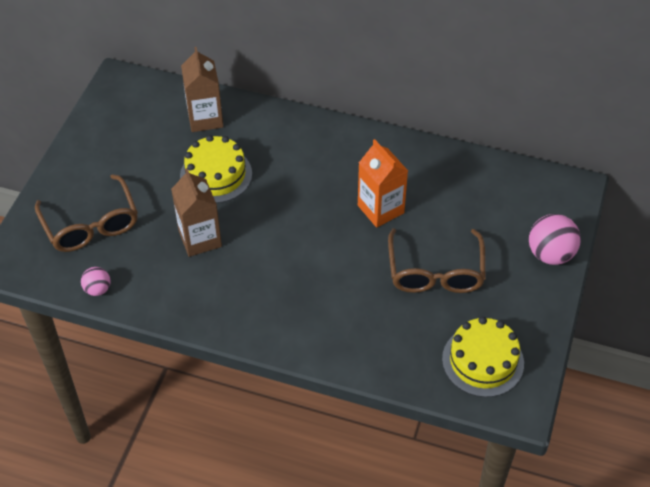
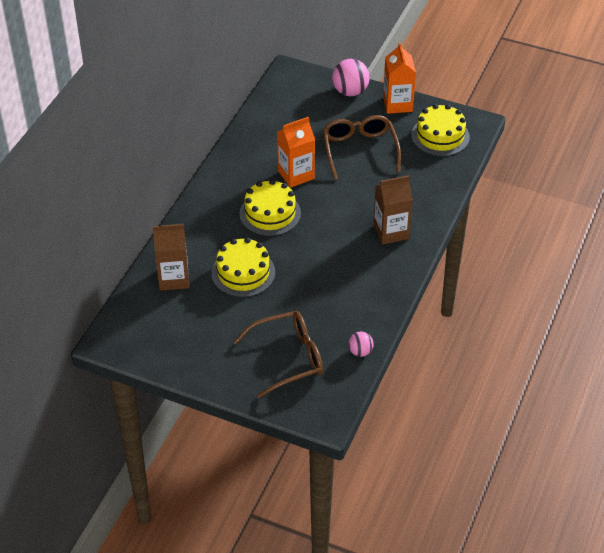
camera: 85 degrees left, 5 degrees down
(200, 239) = (313, 284): brown carton -> brown carton (391, 232)
(311, 190) = (270, 213): none -> yellow cake
(435, 271) = (360, 151): brown glasses -> brown glasses turned 105 degrees counterclockwise
(538, 308) = (397, 104): none -> orange carton

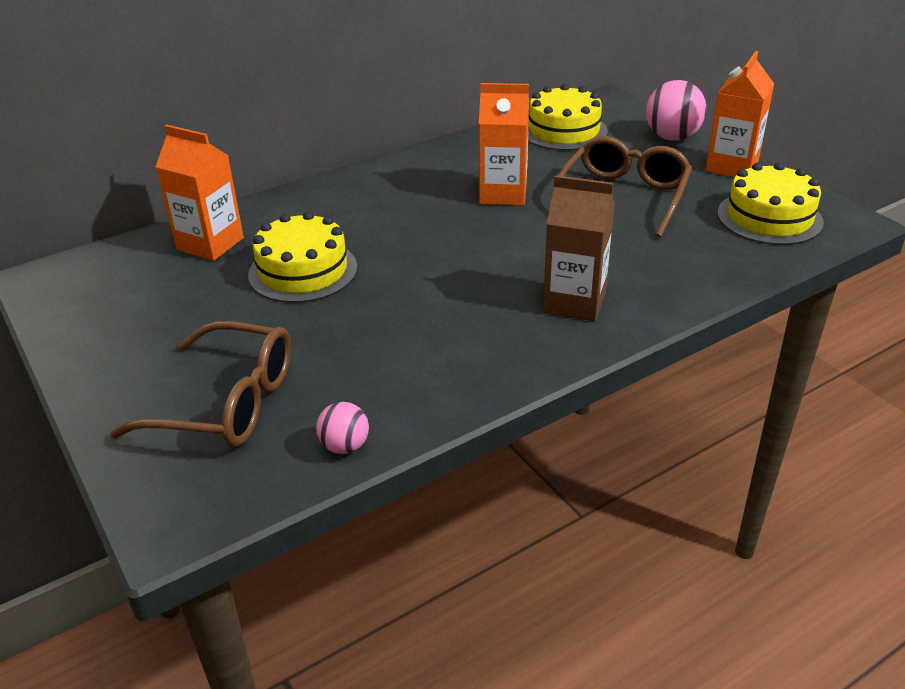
camera: 35 degrees right, 10 degrees down
(173, 278) = (210, 244): brown carton -> orange carton
(270, 213) = (419, 221): yellow cake -> yellow cake (564, 131)

